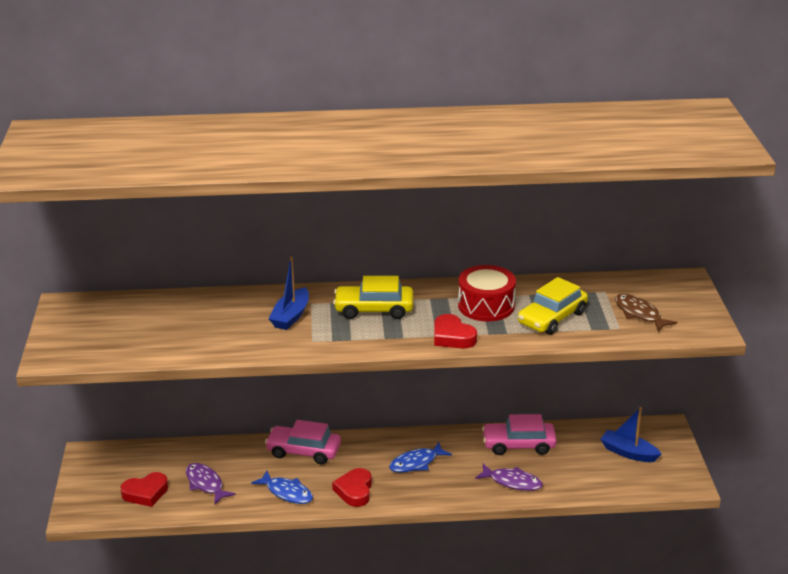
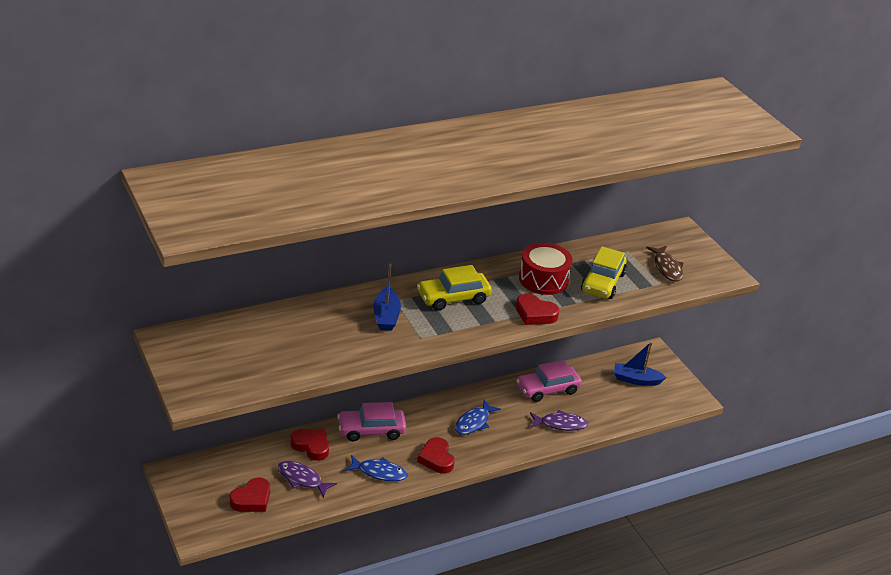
camera: 25 degrees left, 5 degrees up
(234, 455) = (311, 446): none -> red heart
(639, 314) = (666, 268): brown fish -> brown fish turned 135 degrees counterclockwise

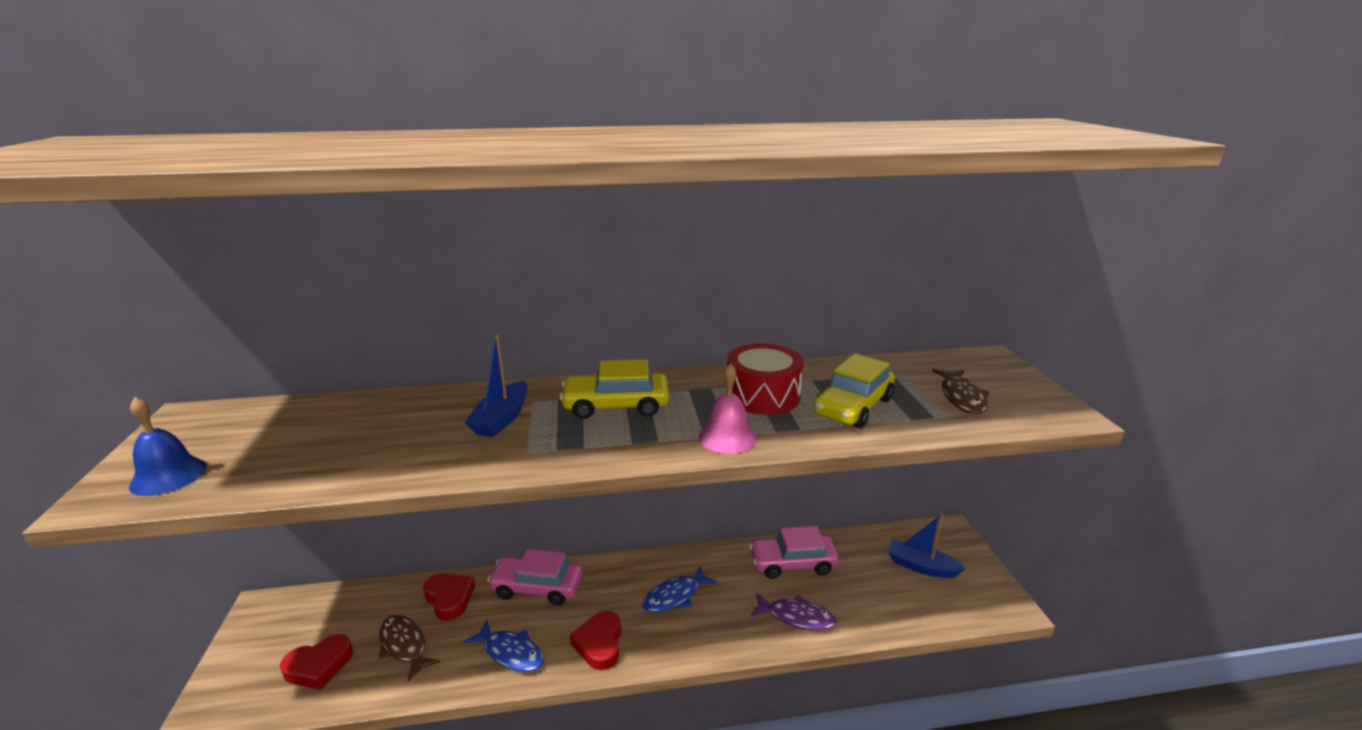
camera: 20 degrees right, 10 degrees down
(213, 380) = (168, 476): none -> blue bell
(302, 479) = (404, 646): purple fish -> brown fish
(535, 314) = (727, 437): red heart -> pink bell

